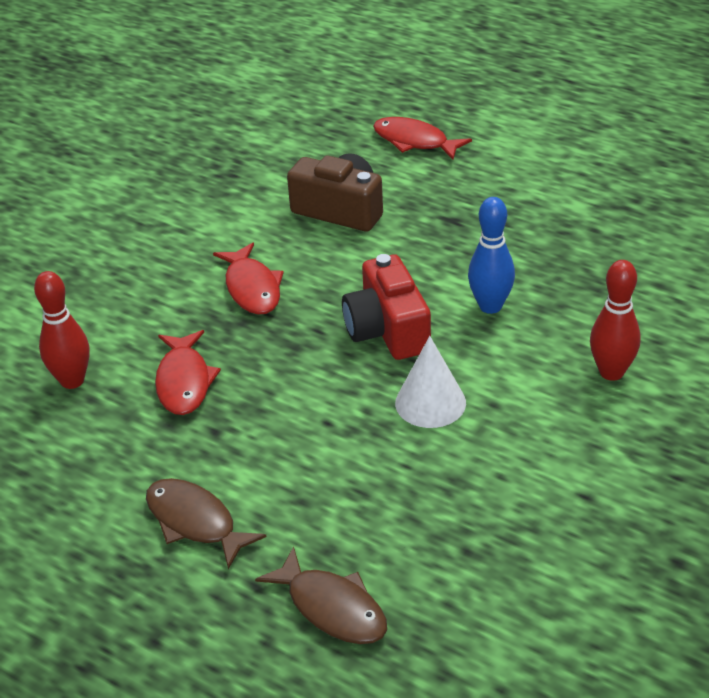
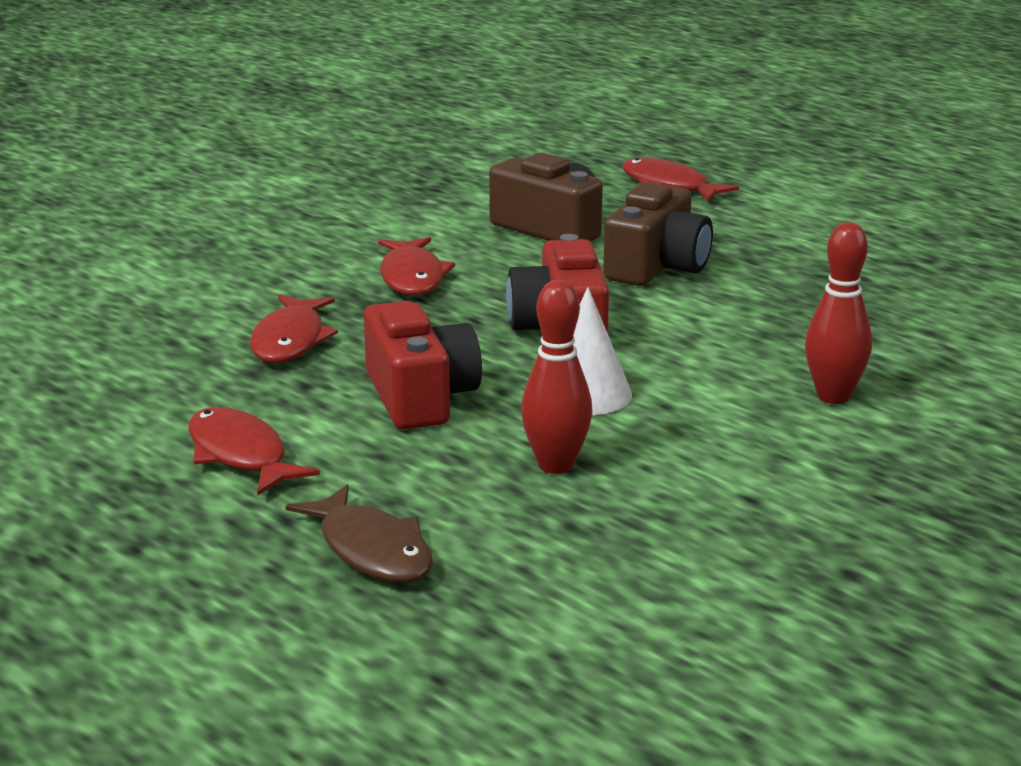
camera: 10 degrees right, 15 degrees down
(72, 381) = (159, 324): red bowling pin -> red bowling pin (556, 465)
(195, 522) = (240, 455): brown fish -> red fish
(307, 429) = (420, 397): none -> red camera
(436, 243) = (657, 266): none -> brown camera
(490, 306) = (700, 324): blue bowling pin -> none

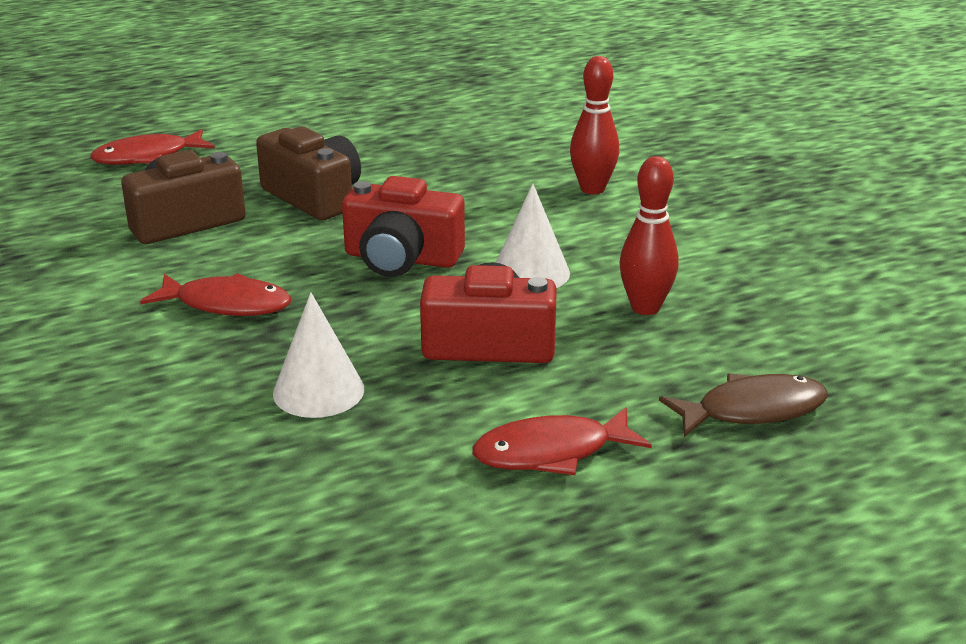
camera: 70 degrees left, 5 degrees up
(290, 341) = (318, 391): red fish -> white cone

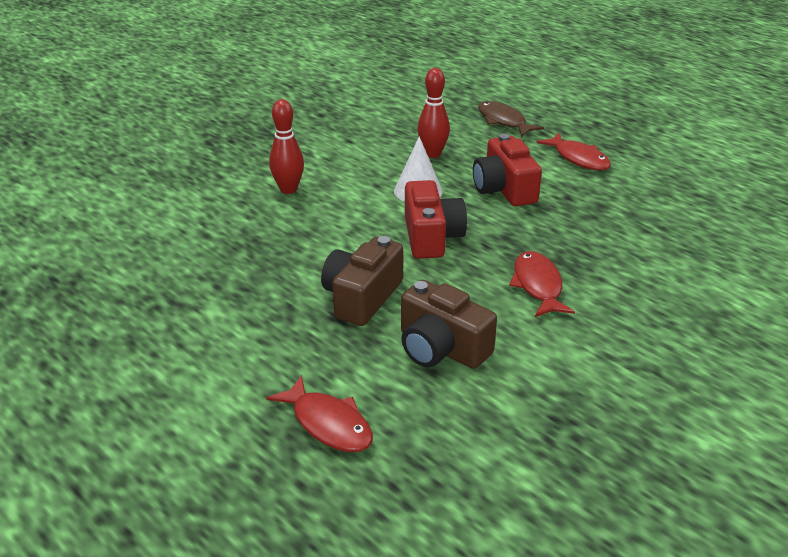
camera: 110 degrees left, 5 degrees up
(318, 391) = (592, 227): white cone -> none

